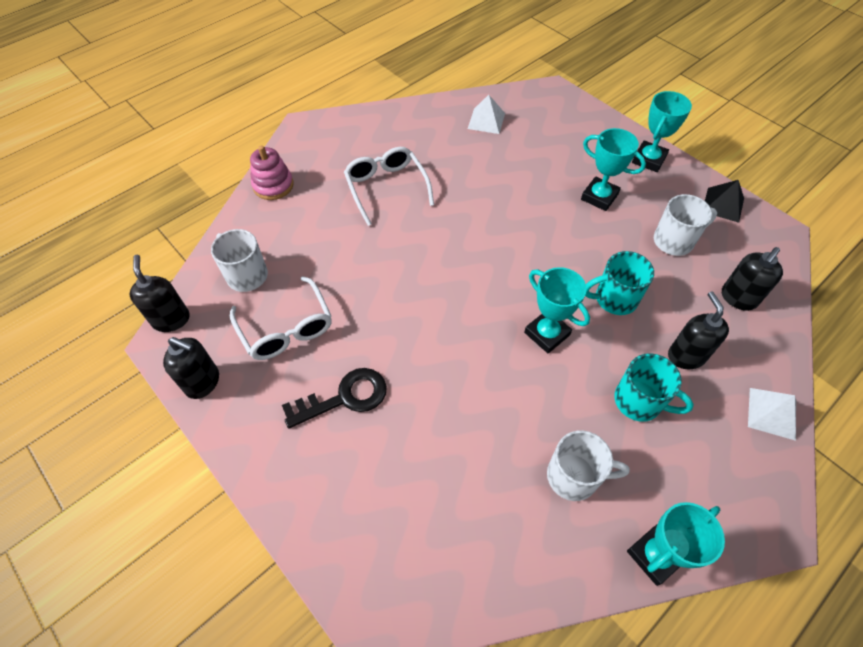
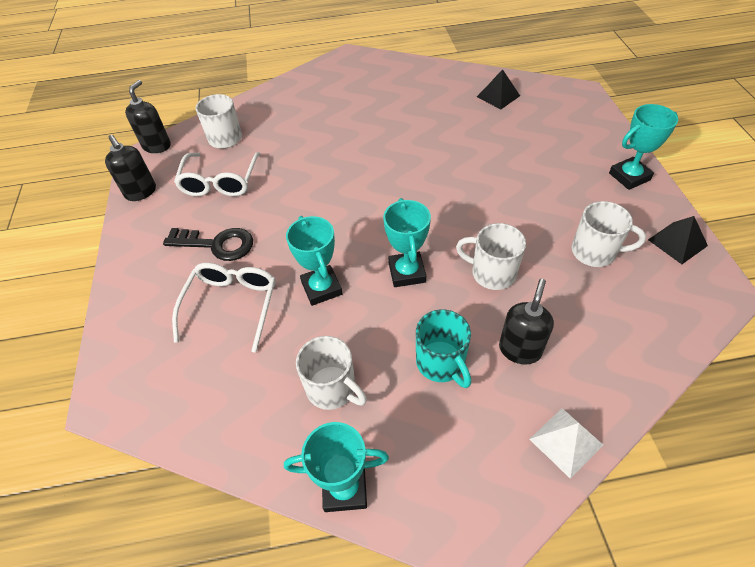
camera: 35 degrees right, 5 degrees down
(273, 185) = (293, 87): pink stacking toy -> none
(386, 188) = (373, 117): white glasses -> white glasses (232, 305)
(486, 120) = (498, 96): white pyramid -> black pyramid
(599, 197) = (550, 188): turquoise trophy -> turquoise trophy (321, 288)
(614, 299) = (492, 273): turquoise mug -> white mug
(738, 298) = (620, 327): black soap dispenser -> none

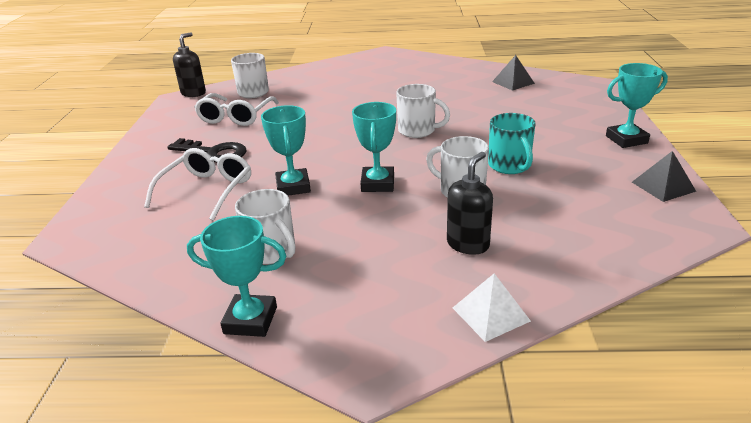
camera: 10 degrees right, 20 degrees down
(141, 192) = (166, 118): black soap dispenser -> none
(441, 363) = (385, 245): turquoise mug -> turquoise mug (509, 166)
(595, 252) = (572, 186): white mug -> white mug (418, 131)

